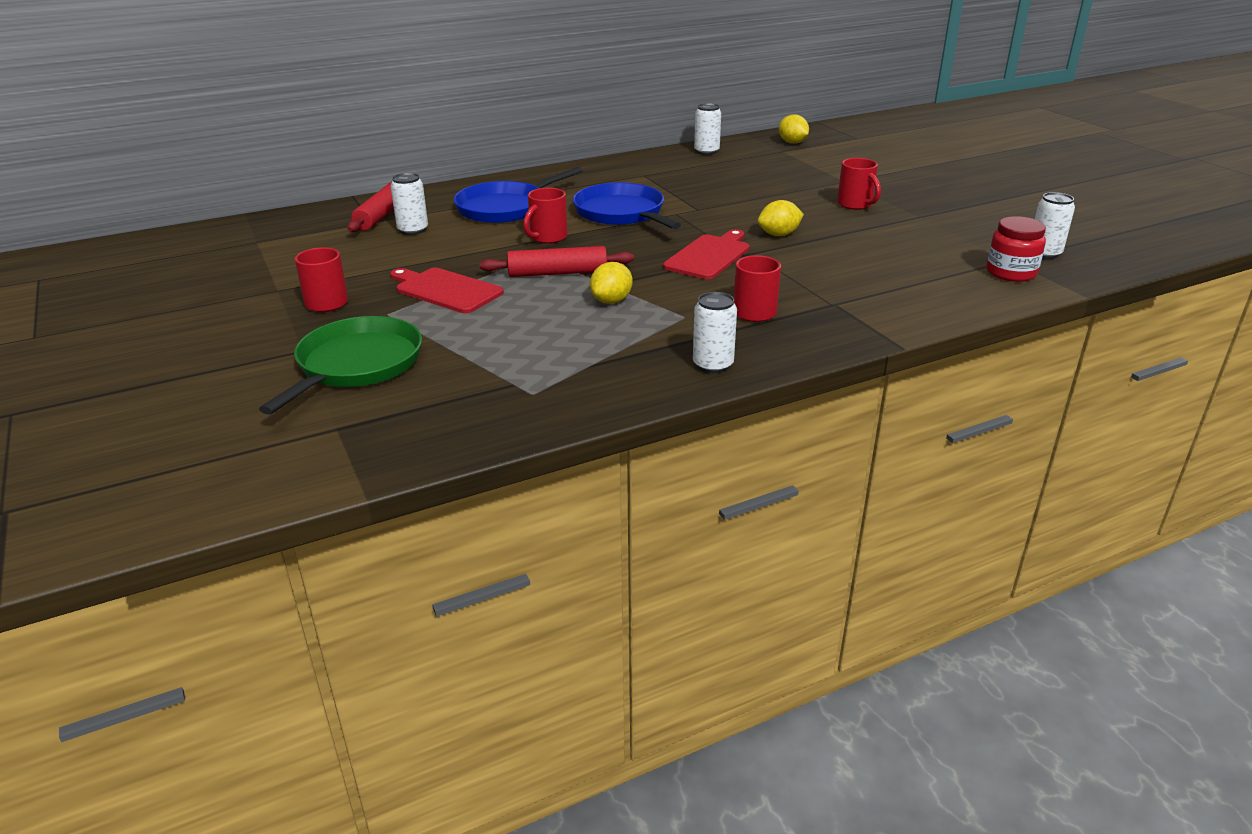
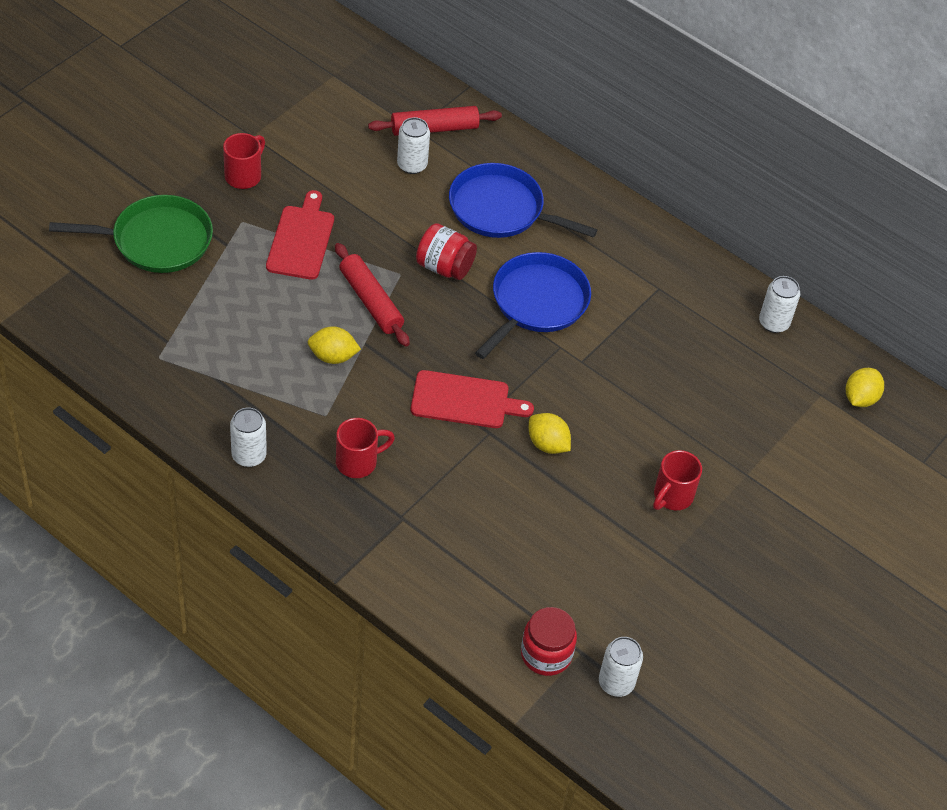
camera: 60 degrees right, 20 degrees up
(547, 238) = (444, 267): red mug -> red jar

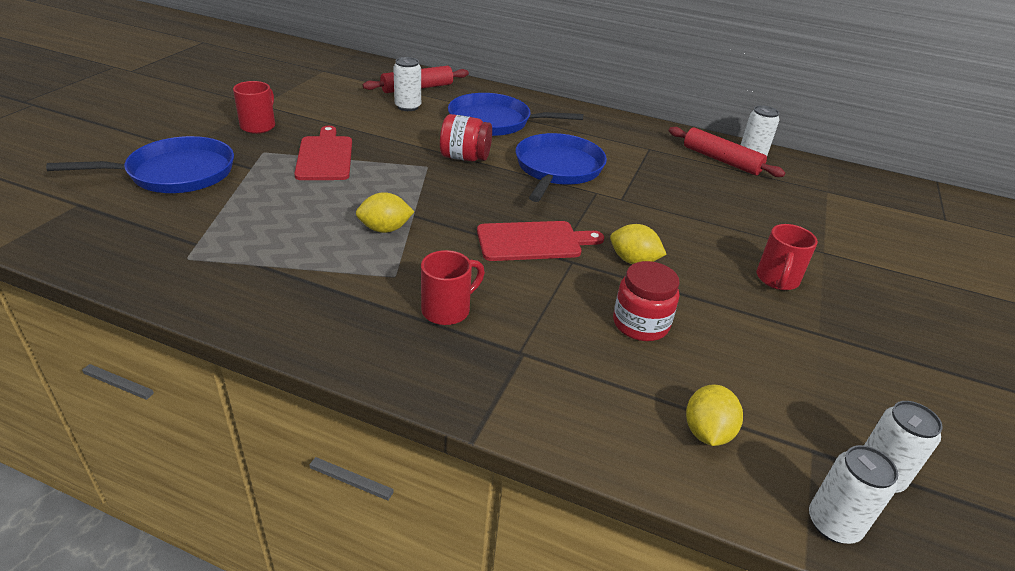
camera: 15 degrees left, 15 degrees down
(157, 240) = (176, 173): green pan -> blue pan
(249, 455) = (315, 327): white can -> white can (833, 524)
(371, 301) = (407, 186): red rolling pin -> red rolling pin (721, 160)
(546, 654) = (776, 464): red jar -> red jar (640, 324)
(860, 398) = (857, 189): yellow lemon -> yellow lemon (707, 432)

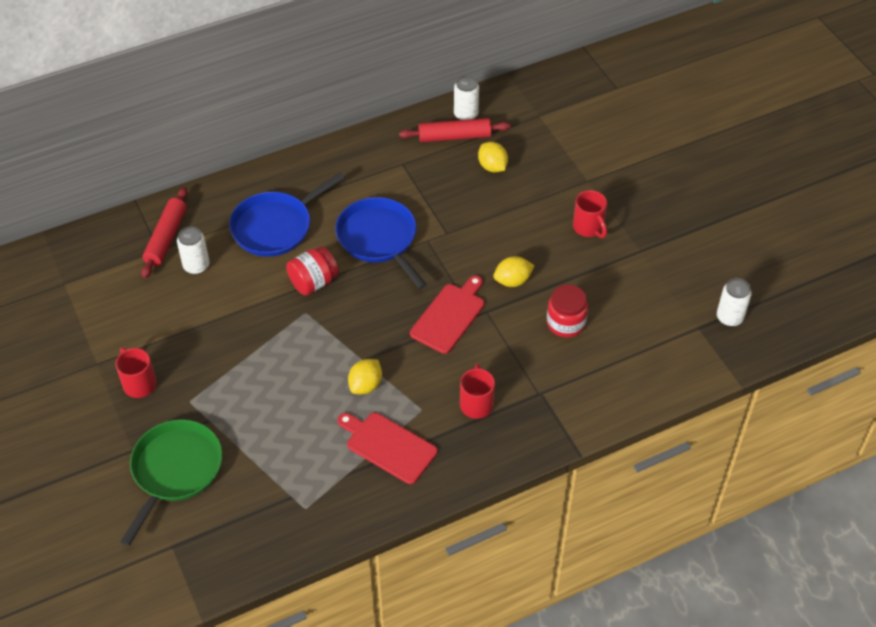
camera: 45 degrees left, 15 degrees up
(176, 173) = (175, 470): blue pan -> green pan
(325, 156) = (232, 366): red cutting board -> red cutting board (388, 446)
(707, 432) = (655, 358): yellow lemon -> yellow lemon (492, 167)
(833, 524) = (734, 357): white can -> none

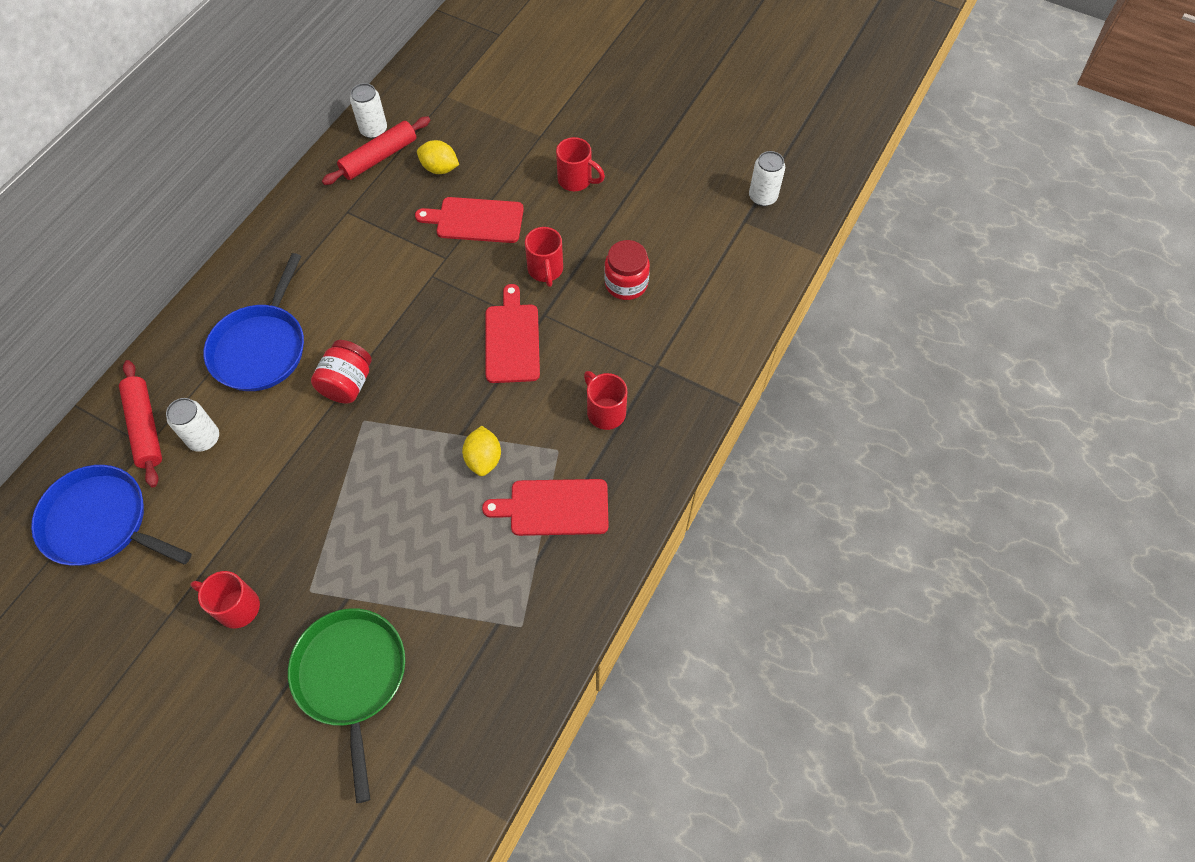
camera: 35 degrees left, 10 degrees up
(379, 239) = (381, 301): blue pan -> blue pan (101, 522)
(489, 218) = (476, 220): none -> red cutting board
(512, 281) = (545, 270): yellow lemon -> red mug

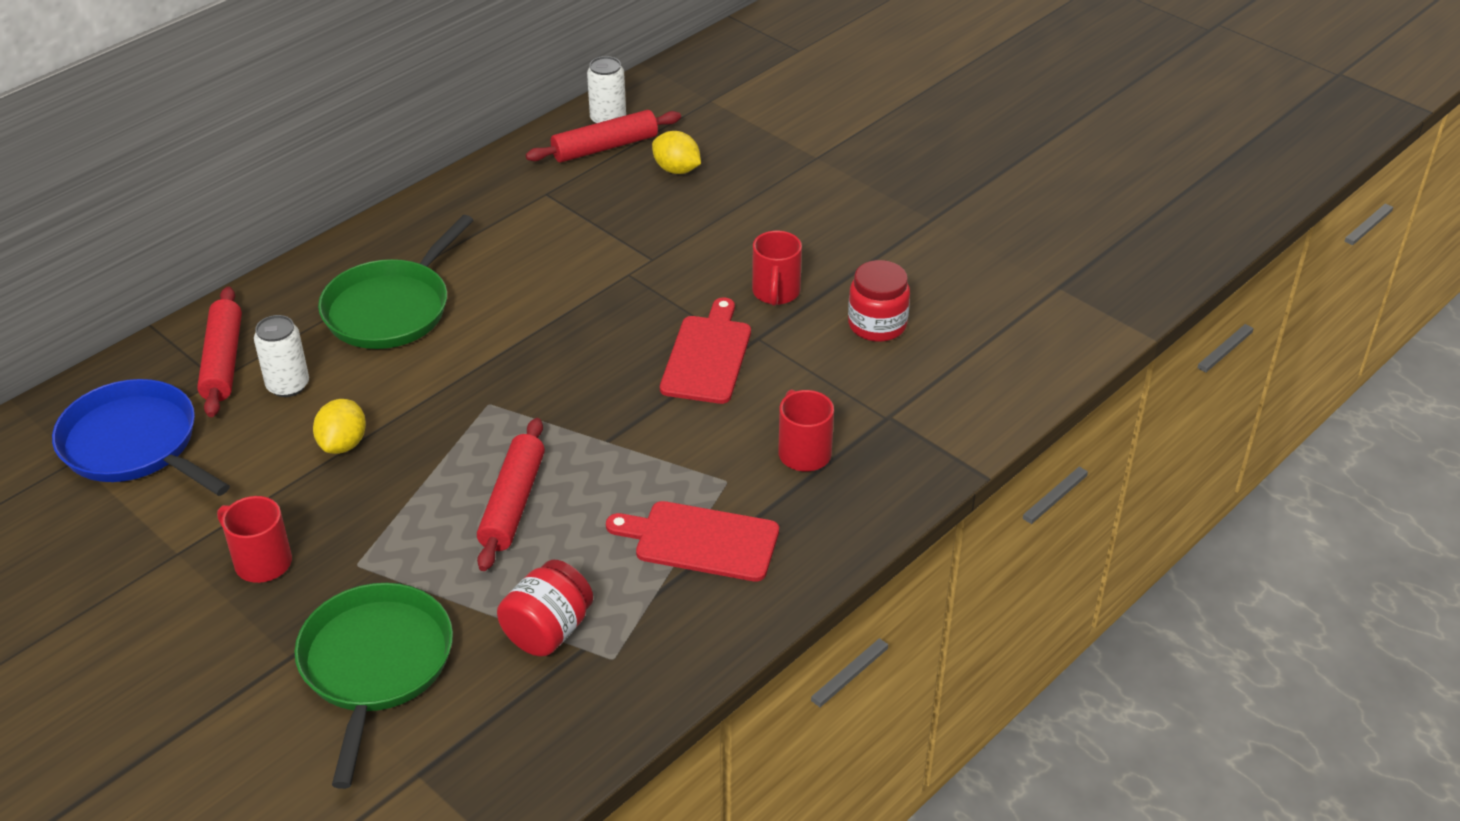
camera: 15 degrees right, 20 degrees down
(261, 348) = (391, 309): blue pan -> green pan
(347, 383) = (483, 363): red jar -> red jar (548, 631)
(408, 507) = (513, 503): none -> red rolling pin
(476, 220) = (704, 228): red cutting board -> none
(483, 459) = (626, 472): yellow lemon -> yellow lemon (343, 444)
(576, 180) = (847, 209): red mug -> none
(762, 197) = (1092, 266): white can -> none

